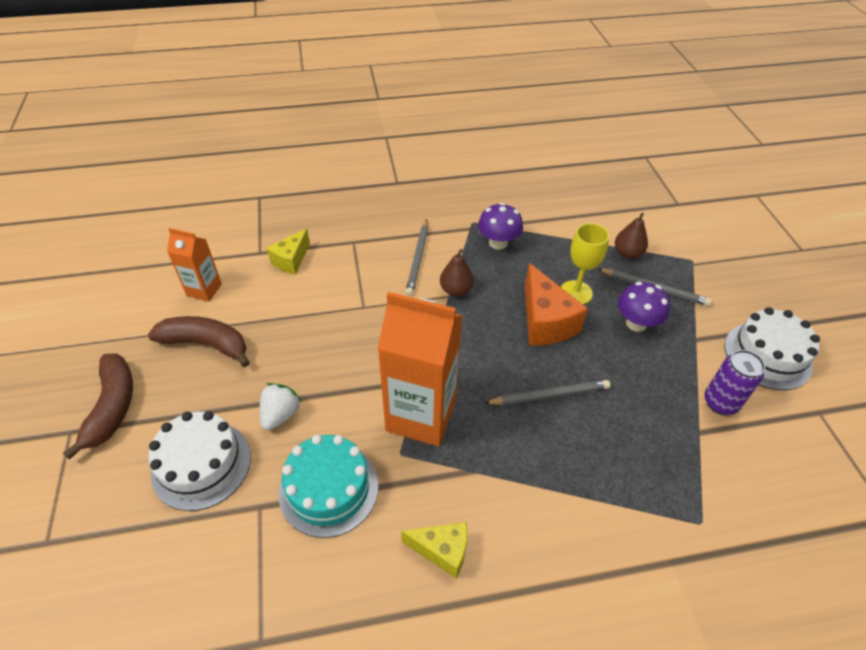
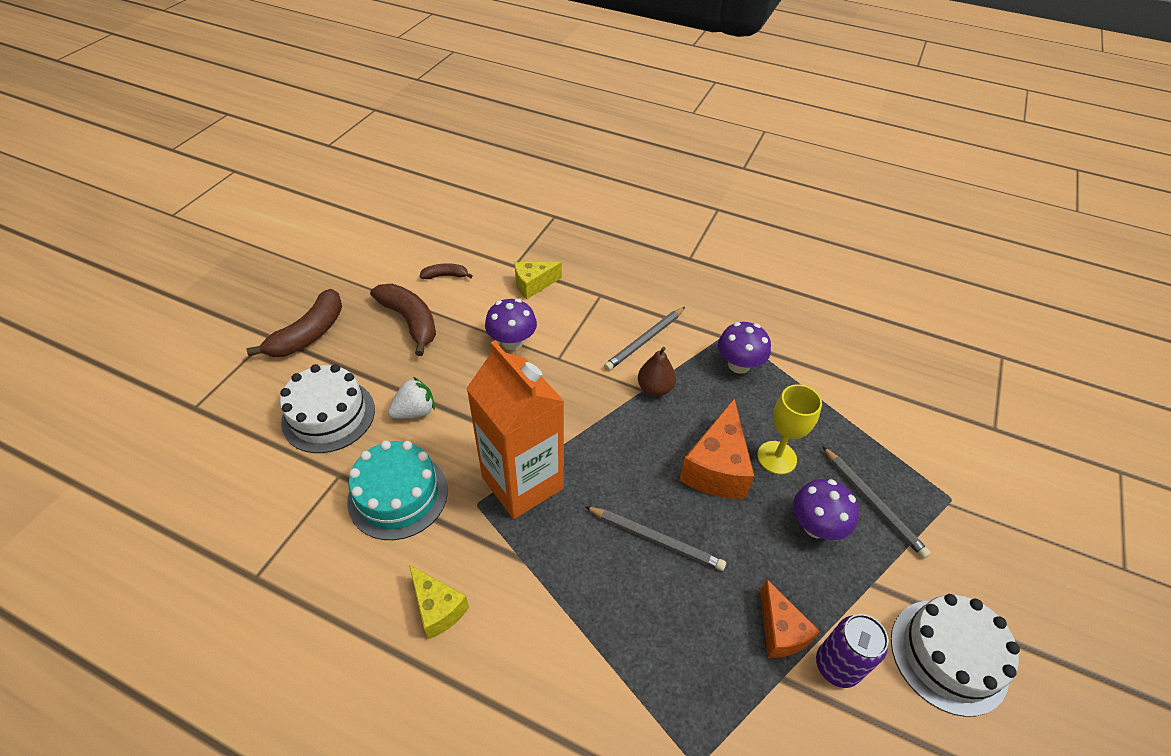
camera: 35 degrees right, 0 degrees up
(204, 290) = (445, 275): orange carton -> brown banana
(314, 313) = (512, 342): none -> purple mushroom
(627, 253) = (875, 449): brown pear -> none
(673, 403) = (780, 631): none -> orange cheese

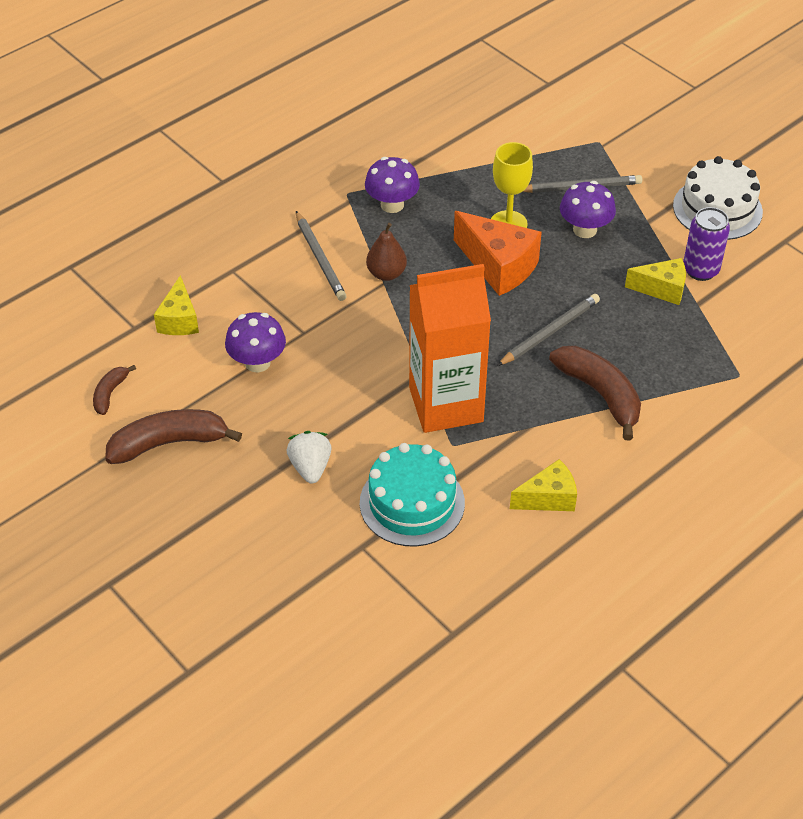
camera: 65 degrees left, 0 degrees up
(309, 334) = (130, 543): brown banana -> brown banana (600, 394)
(328, 415) = (274, 543): white cake -> none
(780, 631) = (662, 289): orange cheese -> yellow cheese

